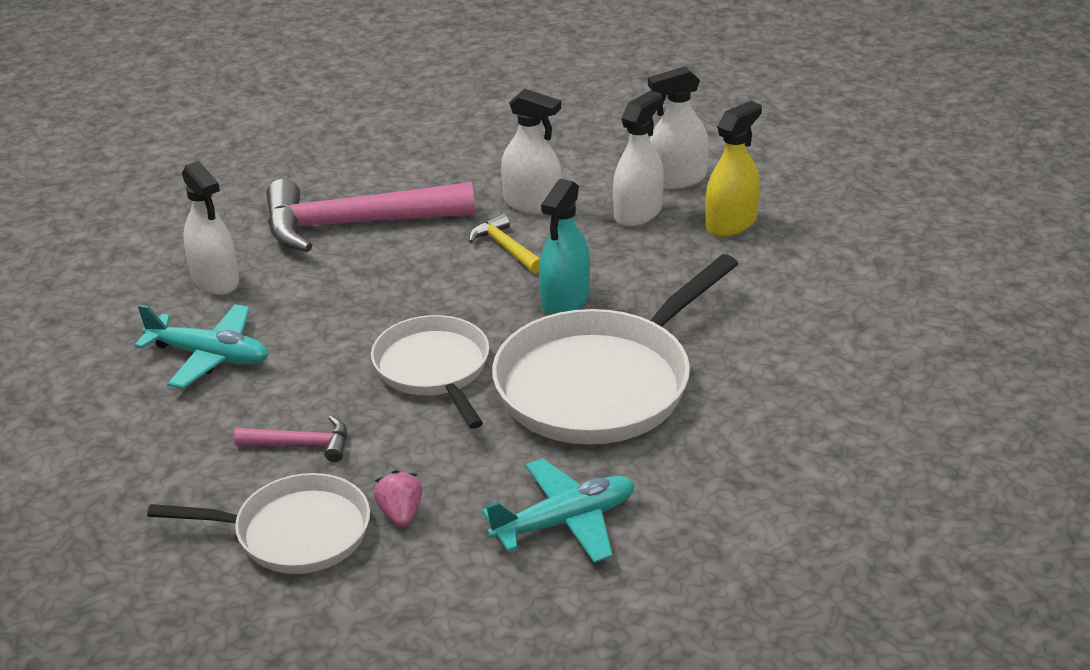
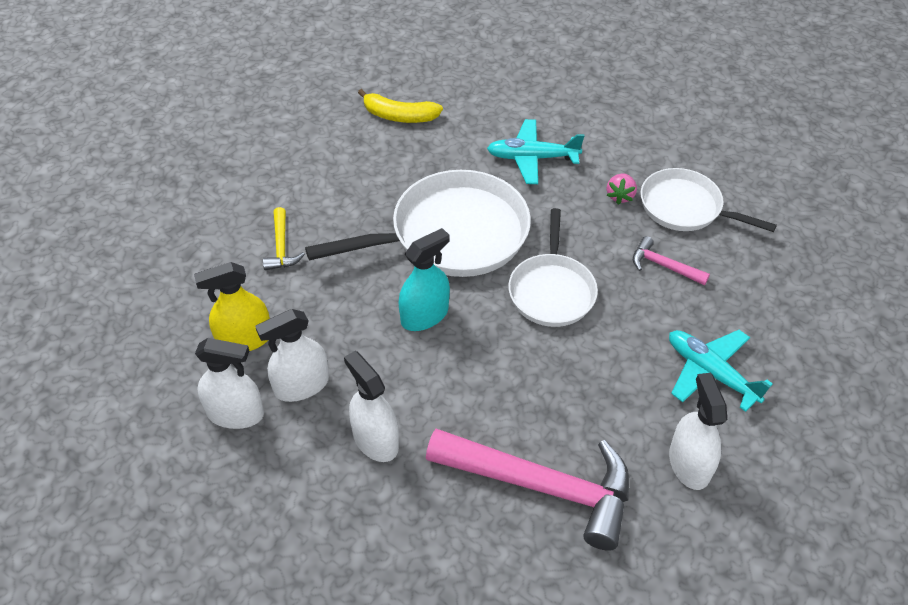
camera: 155 degrees left, 15 degrees up
(506, 248) = (432, 392): yellow hammer -> yellow hammer (281, 247)
(818, 510) = (399, 116): none -> yellow banana

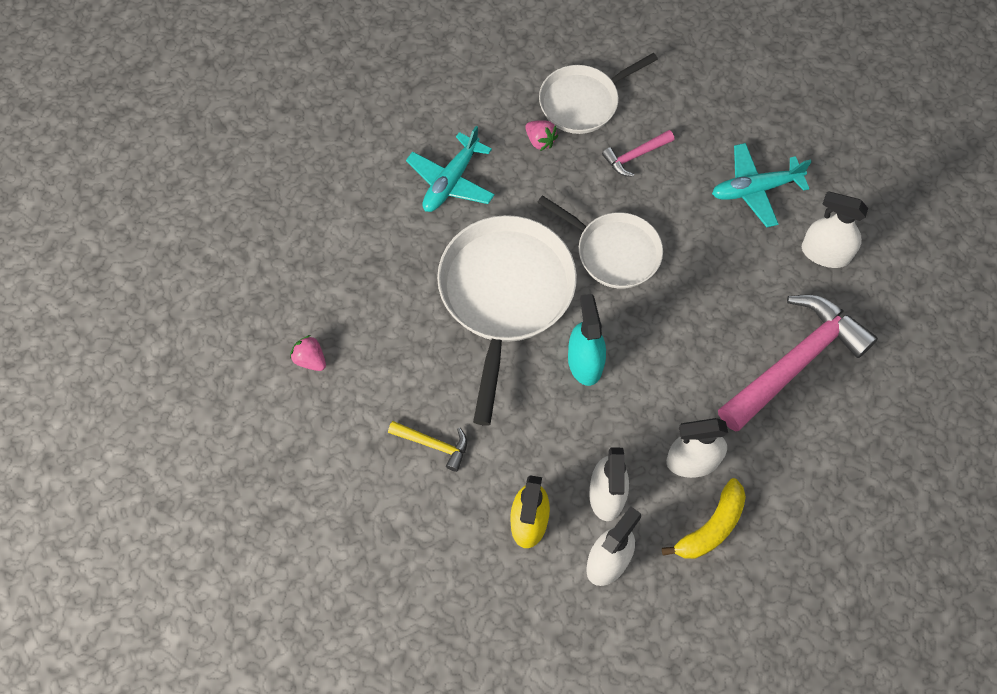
camera: 60 degrees left, 15 degrees up
(311, 146) = (310, 360): none -> pink strawberry
(399, 116) = (320, 262): yellow banana -> yellow banana (711, 527)

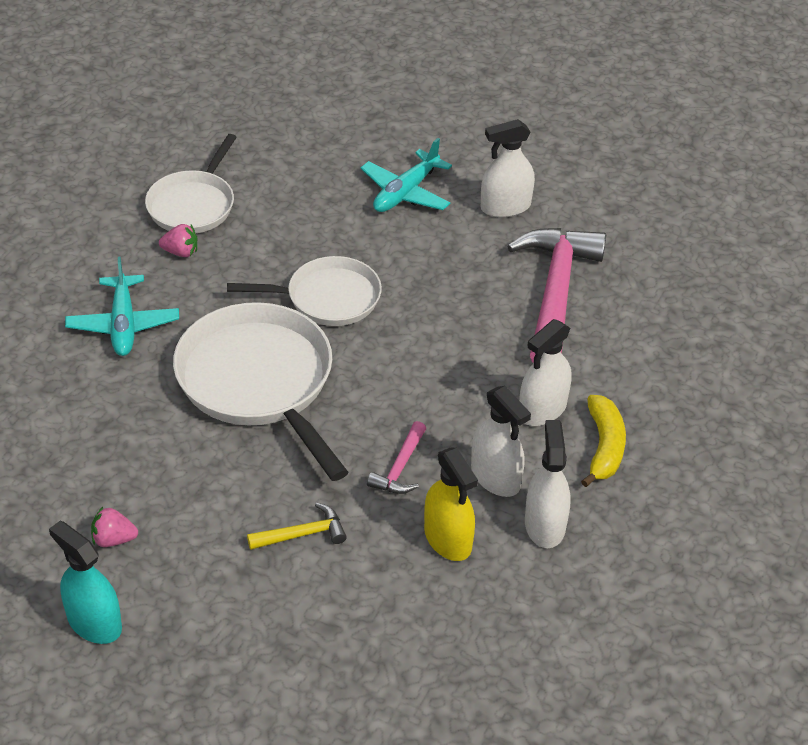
camera: 40 degrees left, 20 degrees down
(585, 362) = (381, 392): turquoise spray bottle -> turquoise spray bottle (94, 622)
(635, 156) = (279, 220): pink hammer -> pink hammer (400, 467)

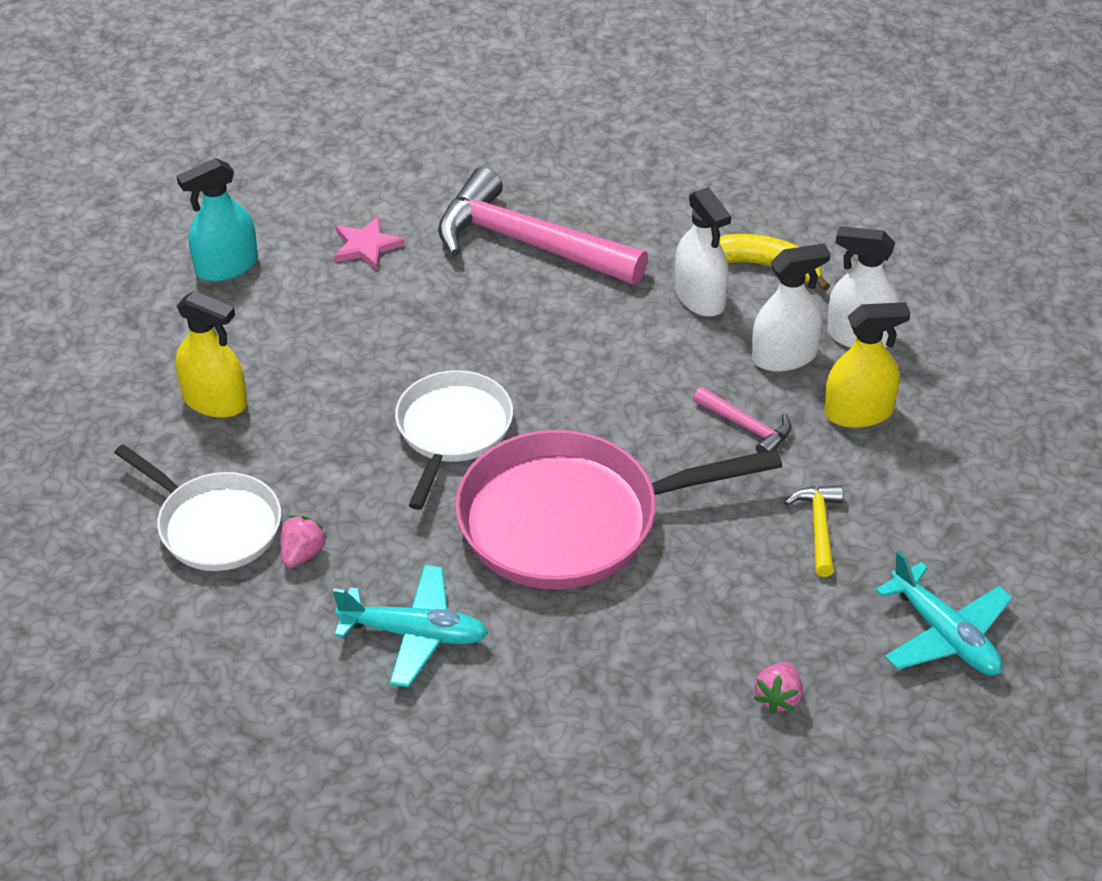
camera: 70 degrees left, 0 degrees up
(94, 622) = (899, 734): turquoise spray bottle -> turquoise spray bottle (226, 266)
(259, 382) = (571, 520): white pan -> pink pan
(310, 174) = (215, 401): none -> yellow spray bottle
(405, 192) = (296, 323): turquoise plane -> turquoise plane (945, 635)
(505, 207) = (366, 246): white spray bottle -> pink star

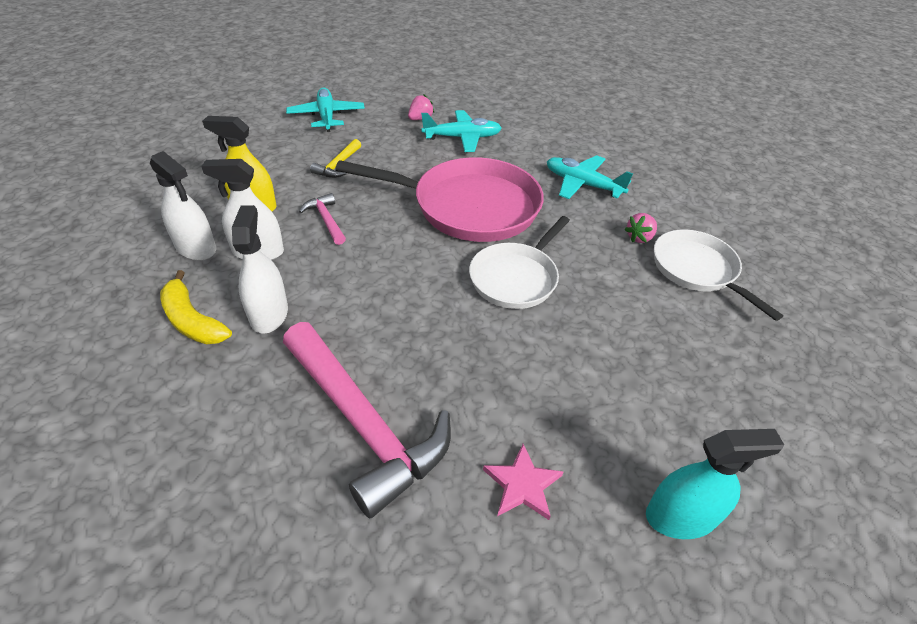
camera: 160 degrees left, 0 degrees up
(215, 401) = (696, 360): yellow spray bottle -> none
(669, 674) = (462, 138): none -> turquoise plane

